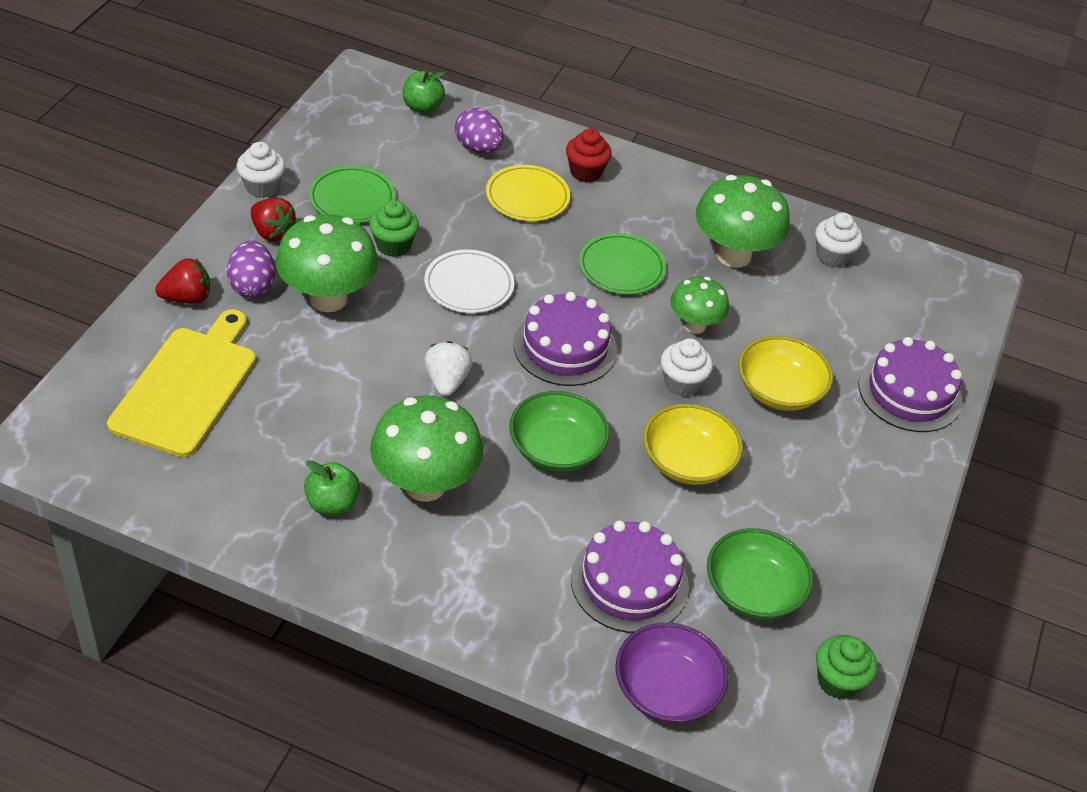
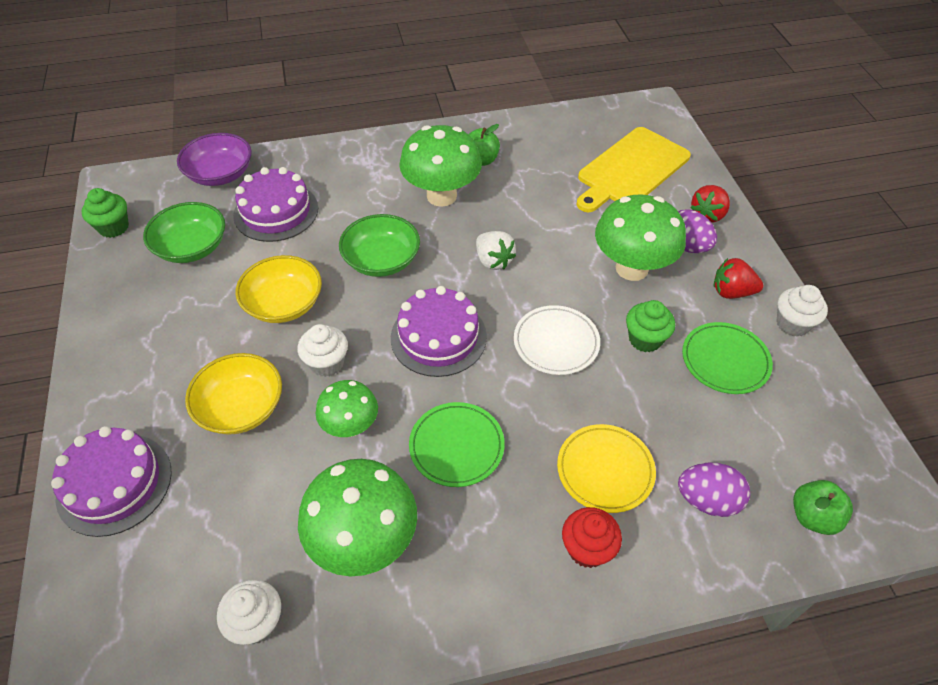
camera: 150 degrees right, 5 degrees up
(187, 387) = (631, 169): yellow cutting board -> yellow cutting board turned 60 degrees clockwise

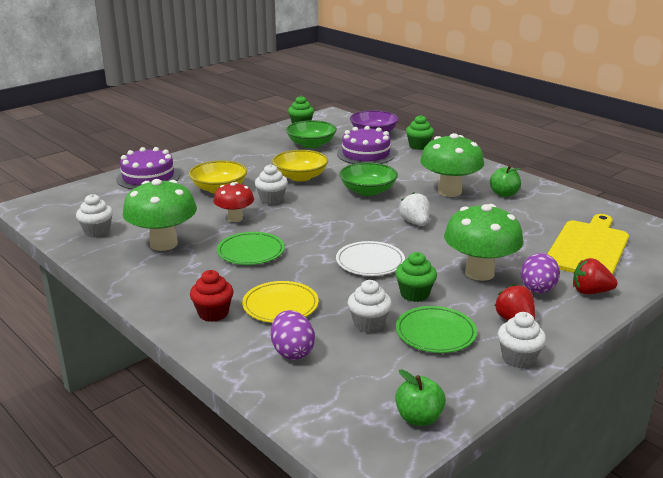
camera: 60 degrees right, 25 degrees down
(300, 157) = (419, 146): none -> green cupcake
(351, 426) = (235, 218): green mushroom -> red mushroom
(438, 337) = (328, 224): purple cake -> none
(493, 261) = (415, 223): white strawberry -> white strawberry turned 135 degrees clockwise
(631, 169) = (588, 248): yellow cutting board -> yellow cutting board turned 105 degrees clockwise
(683, 406) = (369, 324): none -> white cupcake
(813, 516) = (321, 405): green apple -> green apple (419, 418)

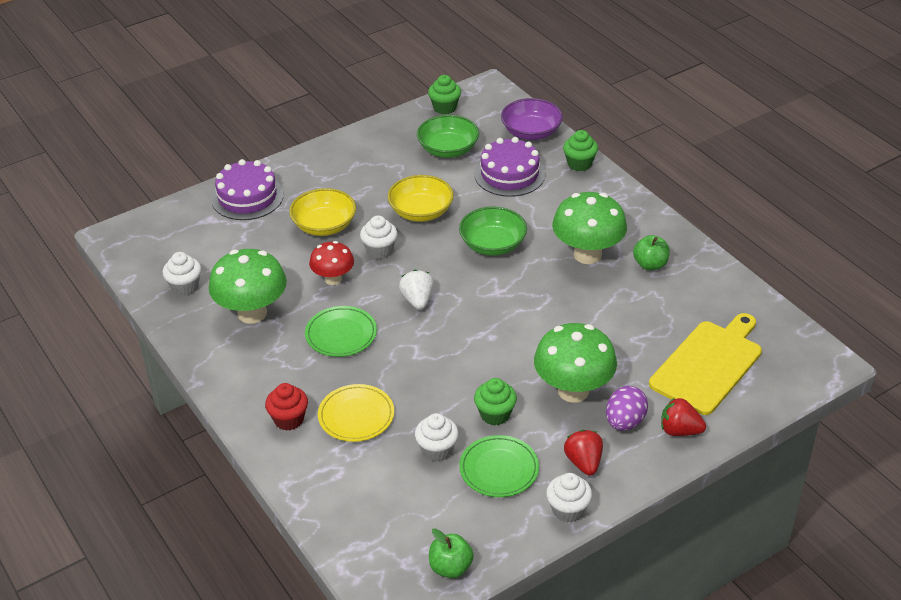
camera: 10 degrees right, 15 degrees up
(292, 352) = (355, 477): purple egg -> none
(370, 262) = (462, 362): white plate -> none
(415, 223) = (530, 305): white strawberry -> white strawberry (417, 300)

